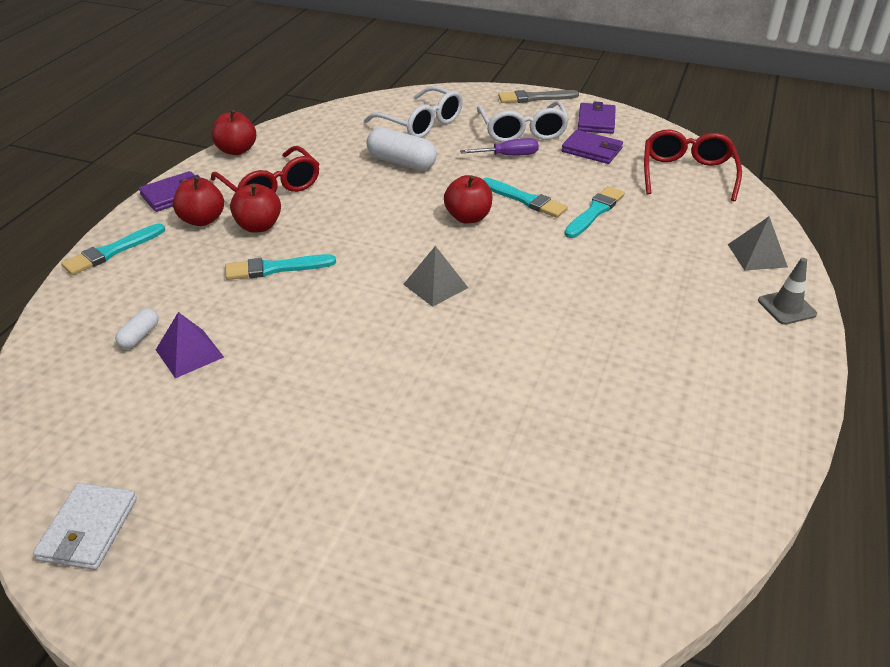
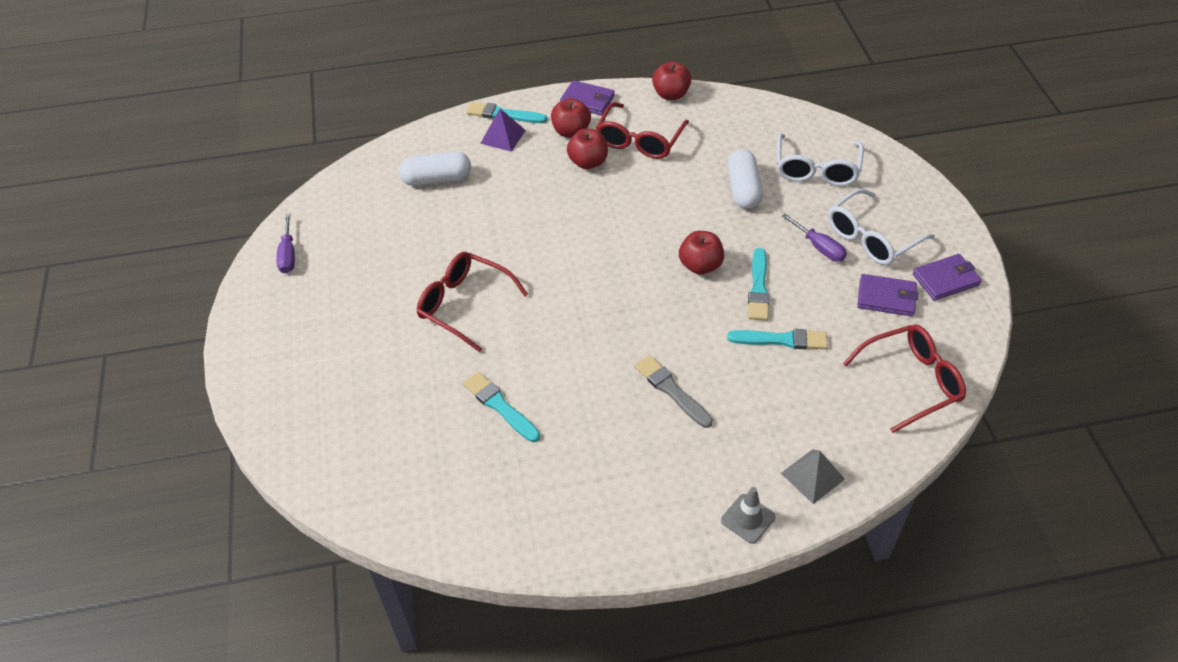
camera: 60 degrees right, 10 degrees up
(89, 529) = (288, 255): white wallet -> purple screwdriver
(139, 336) = (436, 179): white capsule -> white capsule, size x1.89
(189, 353) = (438, 209): purple pyramid -> purple pyramid (503, 136)
(276, 268) = (549, 198): turquoise brush -> turquoise brush (500, 406)
(362, 388) = (464, 305): none -> red glasses
(435, 286) = (597, 289): grey pyramid -> none
(535, 98) = (945, 219): grey brush -> grey brush (671, 390)
(591, 150) = (886, 298): purple wallet -> purple wallet turned 75 degrees counterclockwise

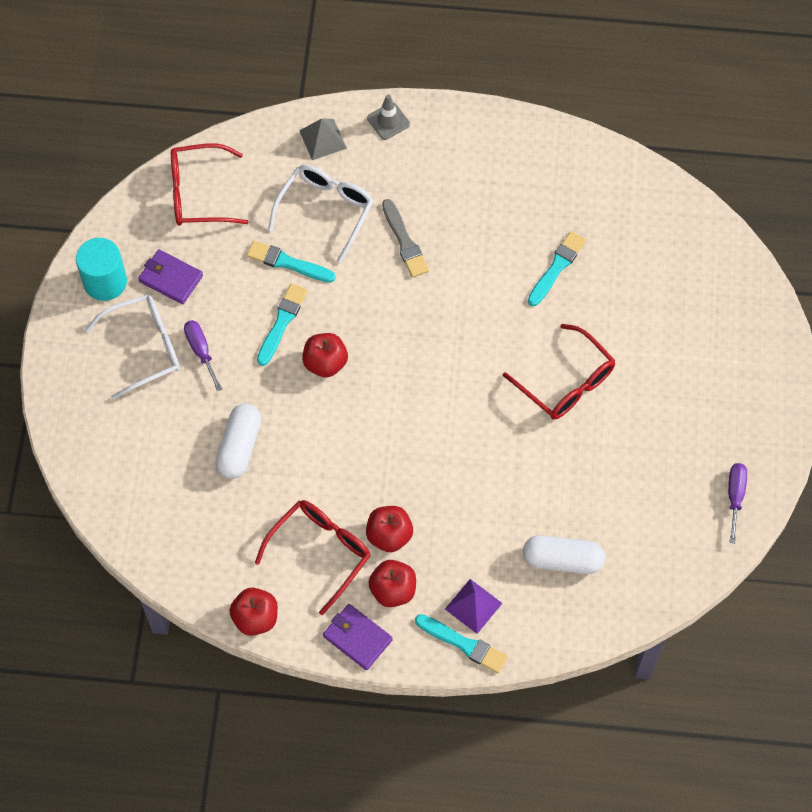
camera: 165 degrees left, 15 degrees up
(500, 406) = (557, 267): turquoise brush -> turquoise brush turned 120 degrees counterclockwise
(816, 169) = (150, 451): white glasses -> white glasses (325, 211)
(945, 279) = (105, 282): purple wallet -> turquoise cylinder

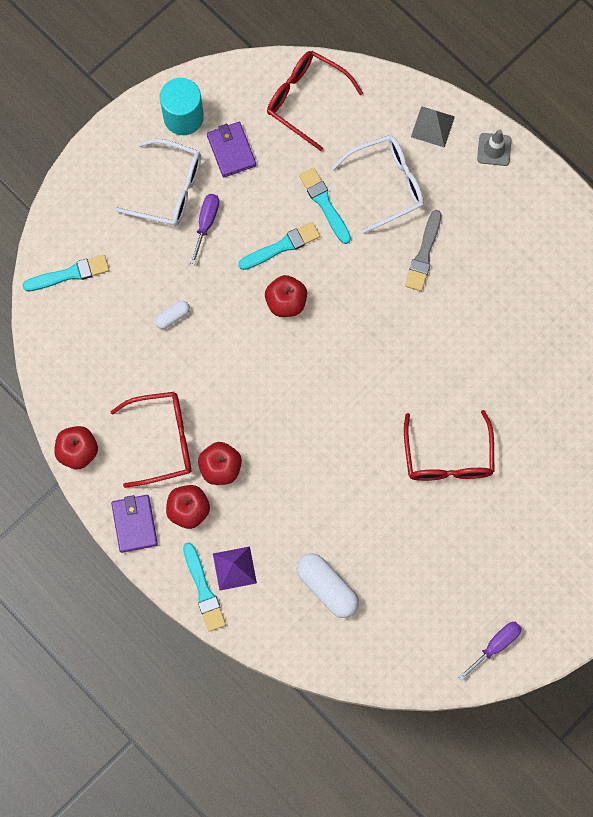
camera: 40 degrees right, 10 degrees up
(239, 447) = (172, 317): white capsule -> white capsule, size x0.53
(557, 267) = (520, 363): turquoise brush -> turquoise brush (69, 274)

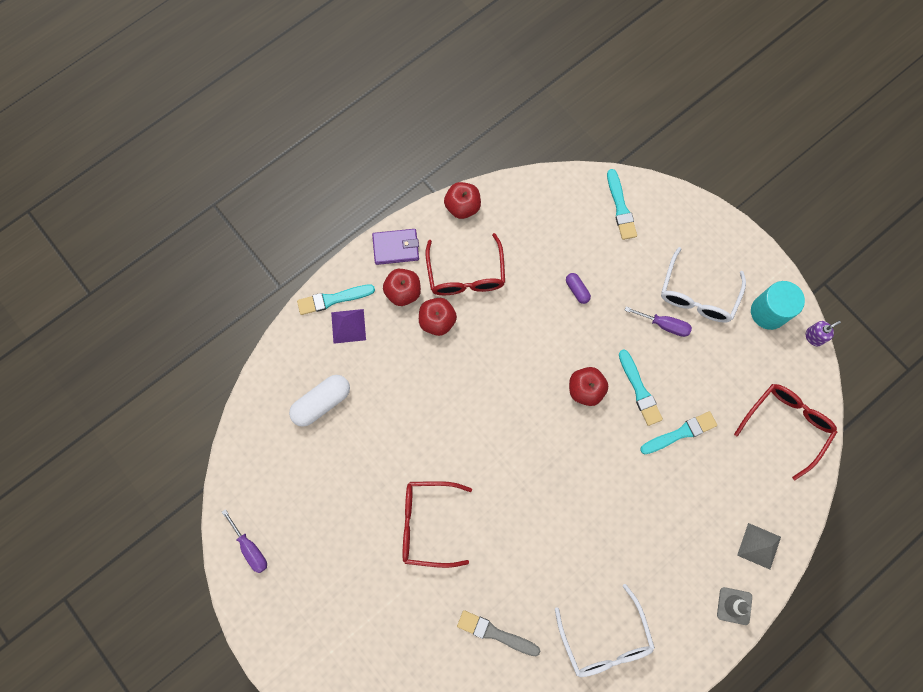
camera: 95 degrees right, 0 degrees up
(172, 317) = (577, 290): white capsule -> purple capsule
(207, 72) = (814, 337): none -> purple soap dispenser
(231, 151) = (735, 352): purple wallet -> none
(386, 185) = (698, 493): white glasses -> white glasses (605, 639)
(424, 254) = (627, 523): grey brush -> grey brush (495, 633)

